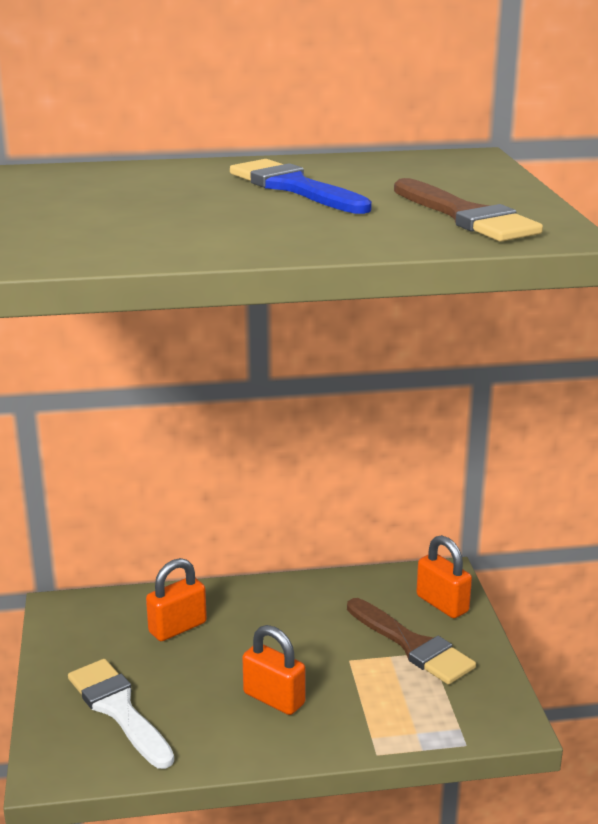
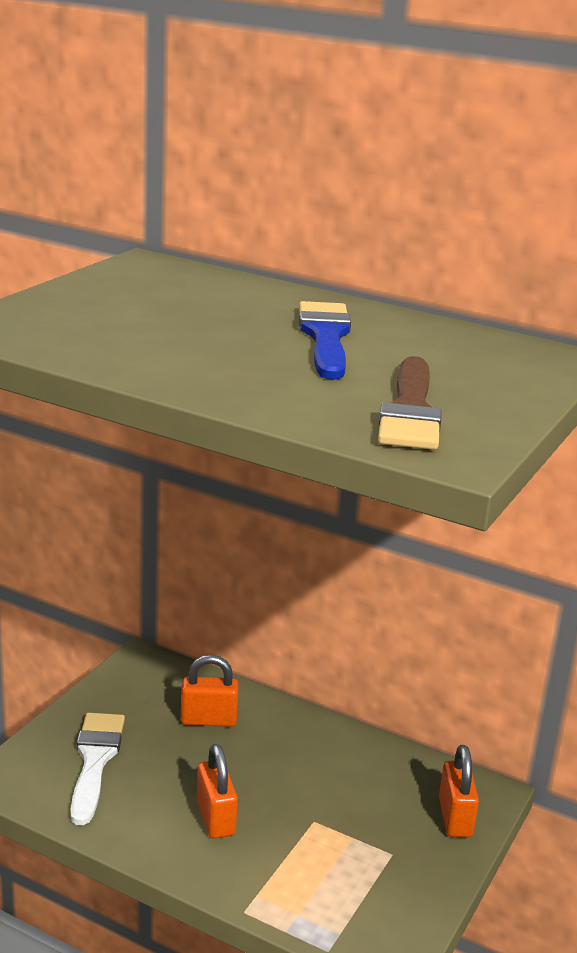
camera: 35 degrees right, 0 degrees up
(412, 645) = (383, 839): brown brush -> none

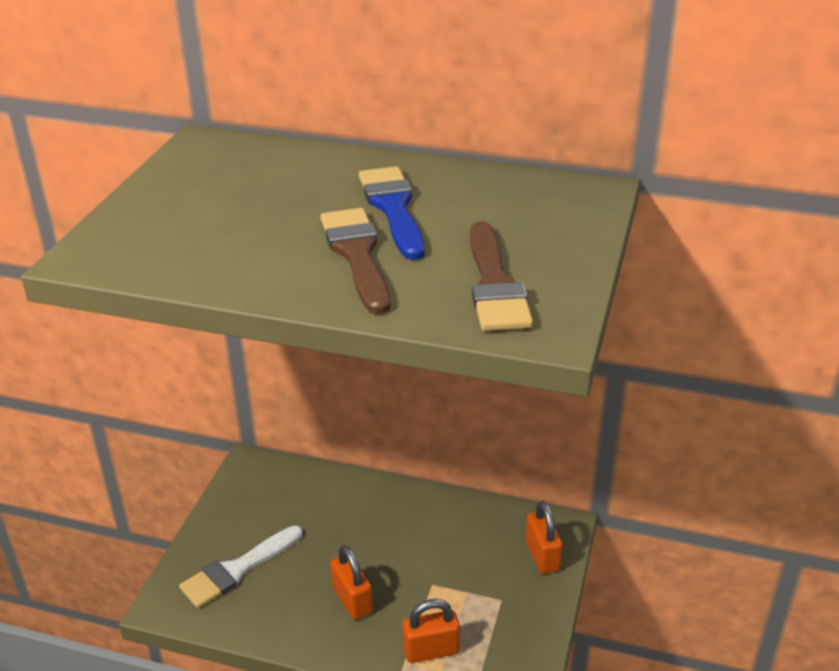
camera: 10 degrees left, 10 degrees up
(95, 761) = (237, 570): white brush -> white brush turned 120 degrees counterclockwise
(208, 720) = (321, 510): orange padlock -> orange padlock (431, 650)
(268, 366) = (357, 255): none -> brown brush

